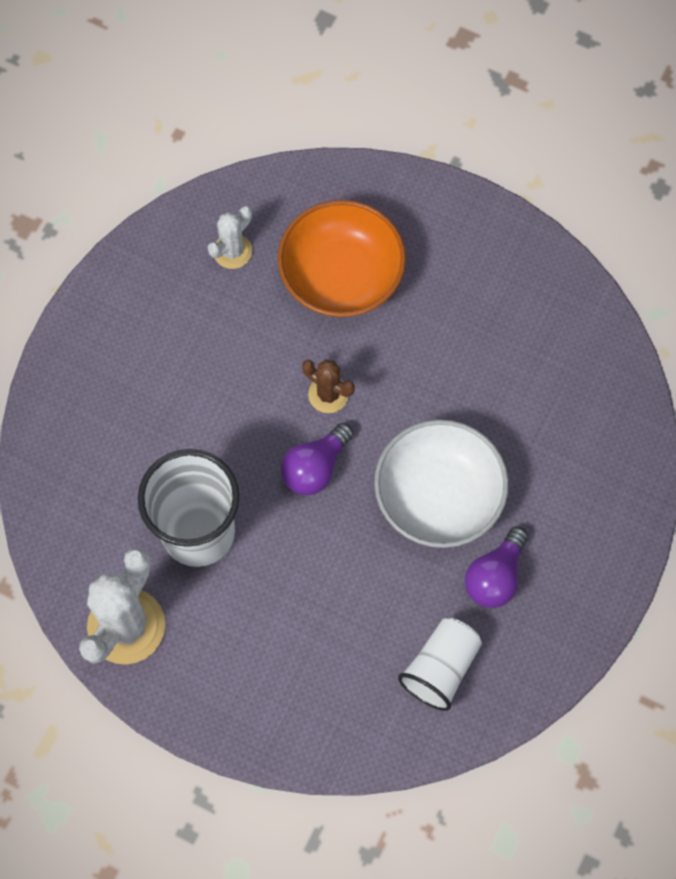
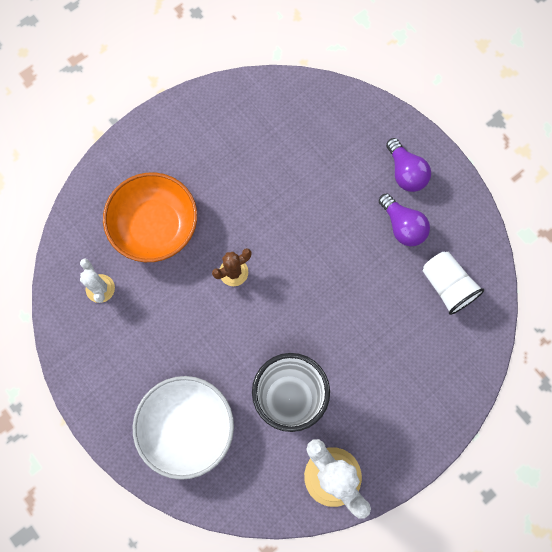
camera: 65 degrees left, 5 degrees up
(315, 467) = (280, 303): purple light bulb -> purple light bulb (405, 172)
(438, 496) = (335, 235): white bowl -> white bowl (187, 428)

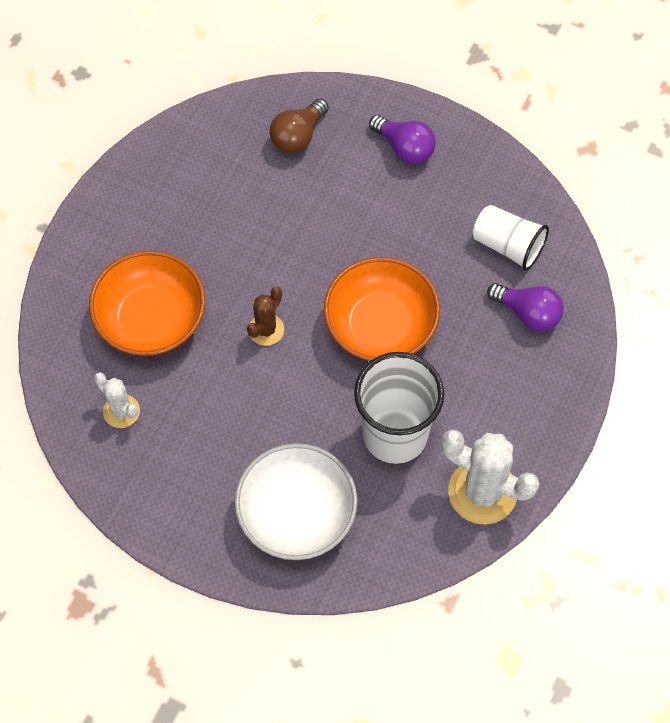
camera: 25 degrees left, 10 degrees down
(319, 307) = (380, 325): none -> orange bowl
(330, 129) = (298, 136): none -> brown light bulb
(402, 226) = (429, 204): purple light bulb -> purple light bulb (528, 313)

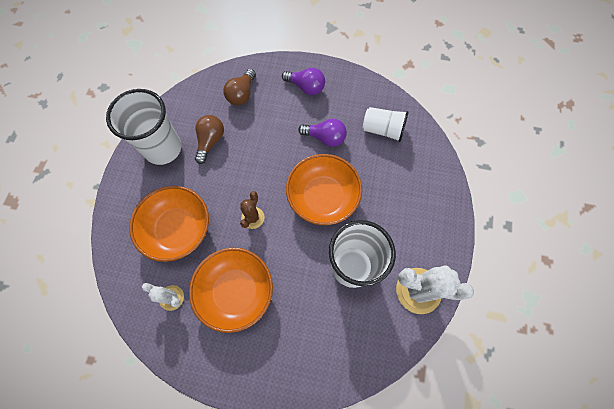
camera: 15 degrees left, 5 degrees up
(154, 193) = (163, 148): none -> white cup
(215, 426) = (236, 291): none -> orange bowl
(230, 199) = (210, 141): none -> brown light bulb
(297, 514) = (305, 339): white bowl -> none
(528, 313) = (408, 167): purple light bulb -> purple light bulb (325, 138)

